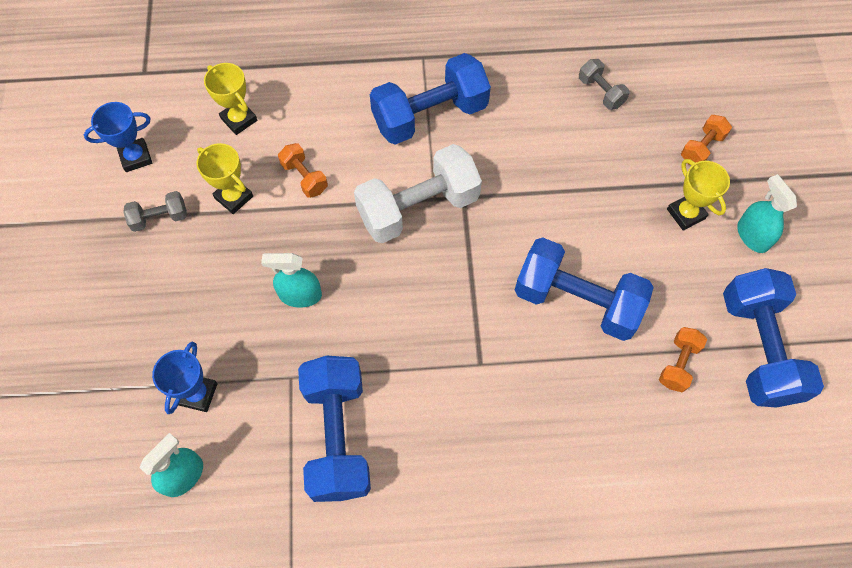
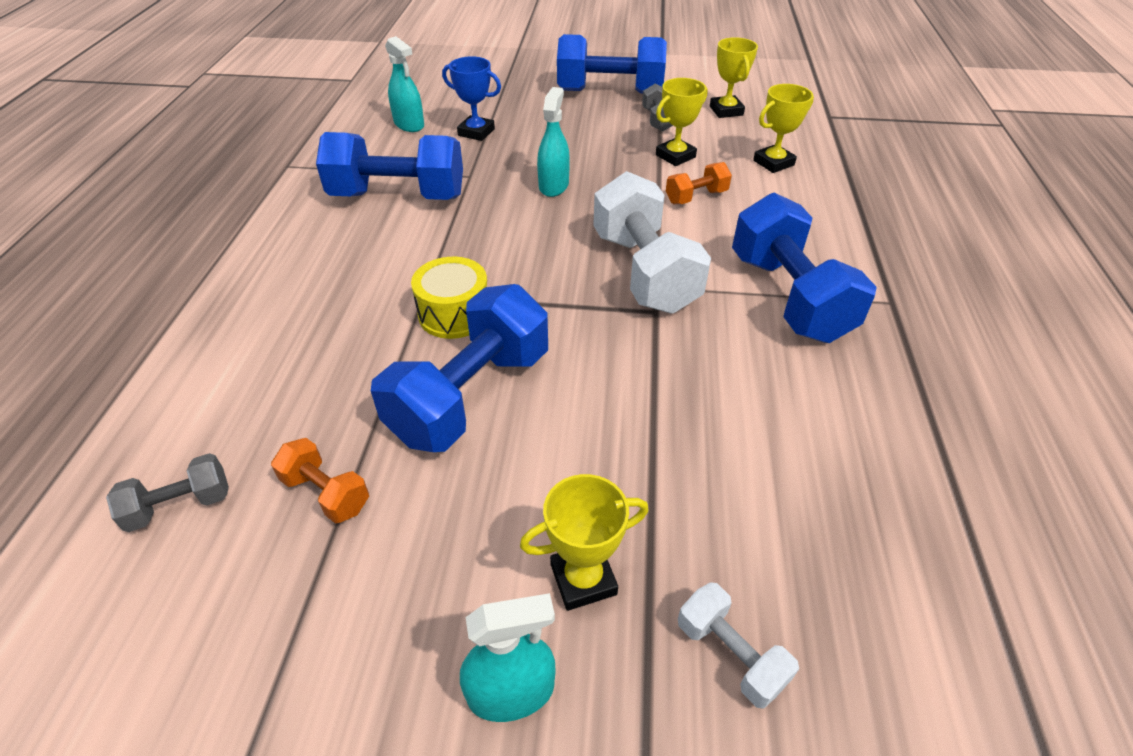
camera: 100 degrees right, 20 degrees down
(136, 157) = (726, 111): blue trophy -> yellow trophy
(497, 334) = (454, 314): none -> yellow drum
(601, 92) = (856, 506): grey dumbbell -> grey dumbbell (180, 505)
(701, 148) = (730, 654): orange dumbbell -> white dumbbell
(758, 348) = (293, 622): blue dumbbell -> blue dumbbell (610, 92)

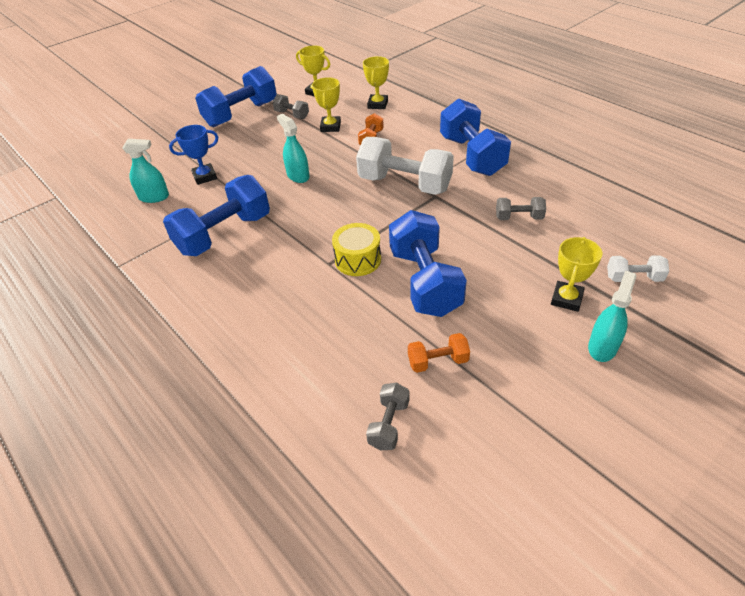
camera: 45 degrees left, 0 degrees up
(712, 420) = (519, 217): none -> grey dumbbell
(788, 297) = (471, 155): blue dumbbell -> blue dumbbell turned 45 degrees clockwise

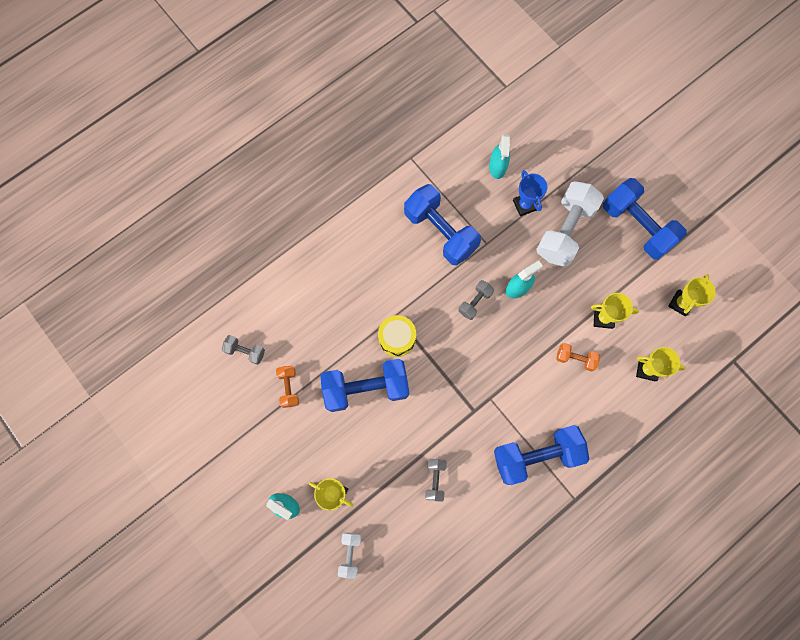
camera: 90 degrees right, 30 degrees up
(292, 115) = (631, 278): grey dumbbell -> grey dumbbell (475, 302)
(404, 184) = (495, 385): white dumbbell -> white dumbbell (565, 231)

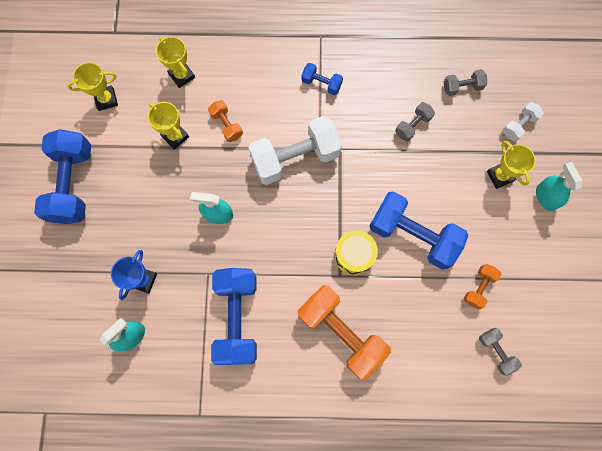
camera: 140 degrees left, 0 degrees up
(362, 278) = (341, 332): none -> orange dumbbell
(475, 302) = (263, 231): grey dumbbell -> grey dumbbell (462, 87)
(536, 455) = (321, 83): blue dumbbell -> blue dumbbell, size x0.48
(565, 231) = (133, 229): white dumbbell -> white dumbbell (295, 158)

